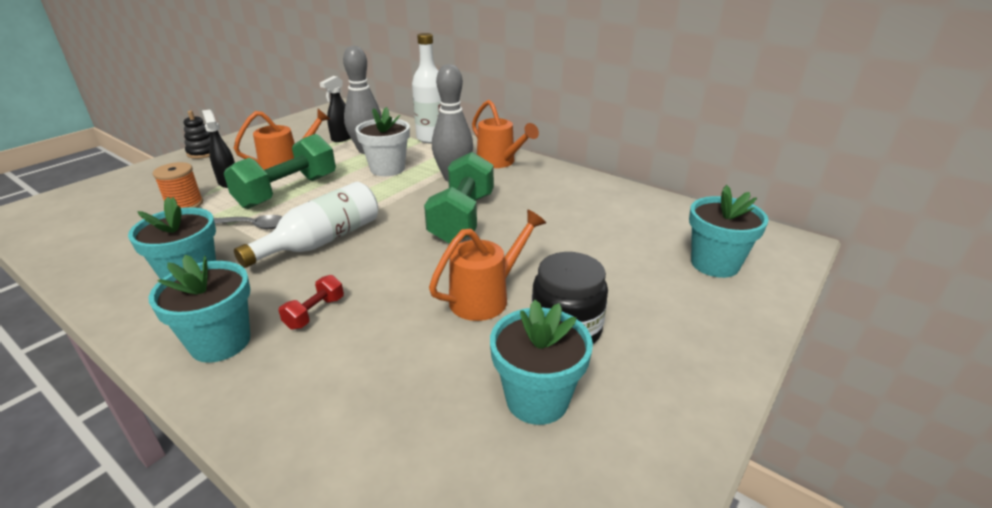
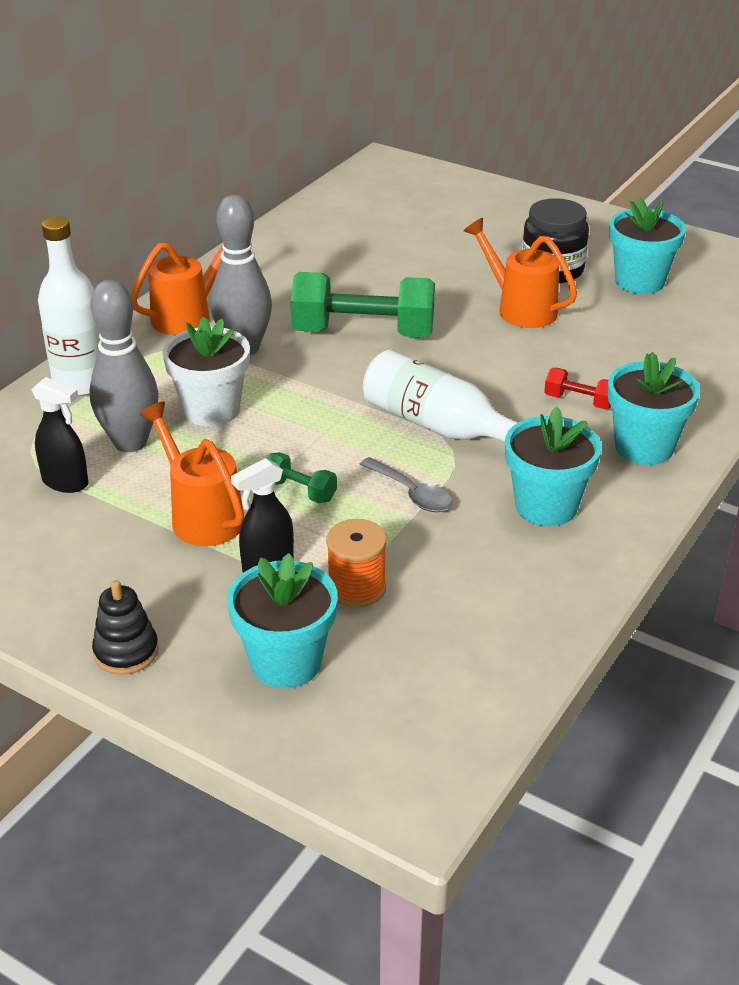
camera: 95 degrees left, 5 degrees up
(254, 226) = (411, 493): grey spoon -> grey spoon turned 135 degrees clockwise
(287, 191) = (299, 491): green dumbbell -> green dumbbell, size x0.45
(714, 264) = (430, 199): turquoise flower pot -> turquoise flower pot (286, 662)

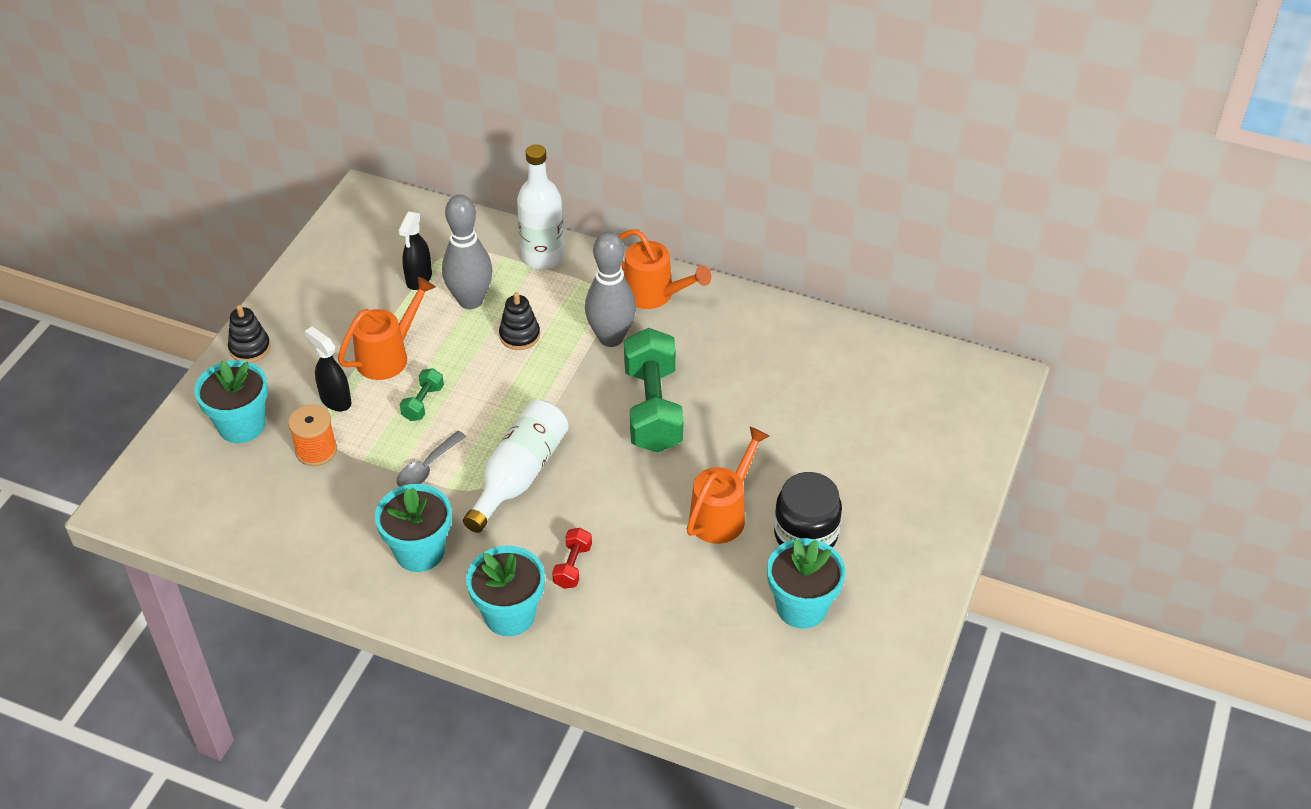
camera: 80 degrees right, 10 degrees up
(211, 410) = (519, 335): white flower pot -> black stacking toy

